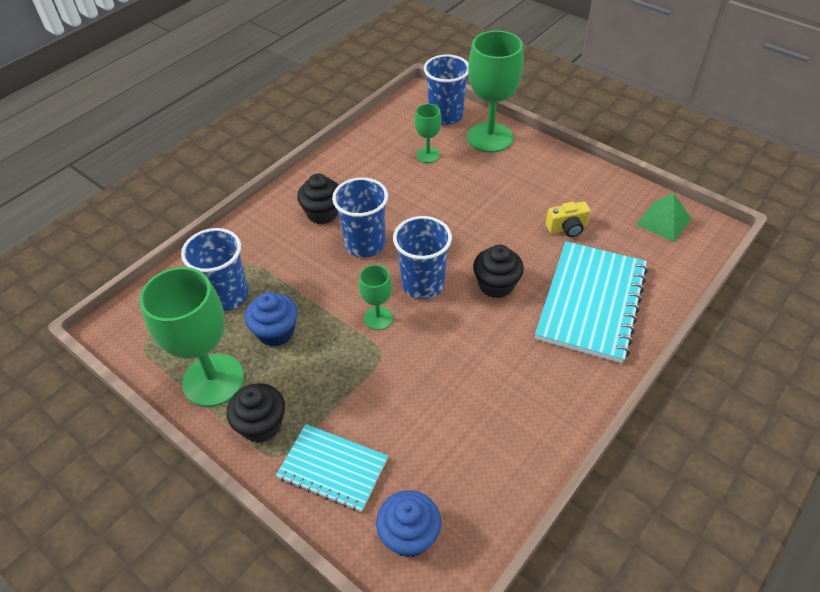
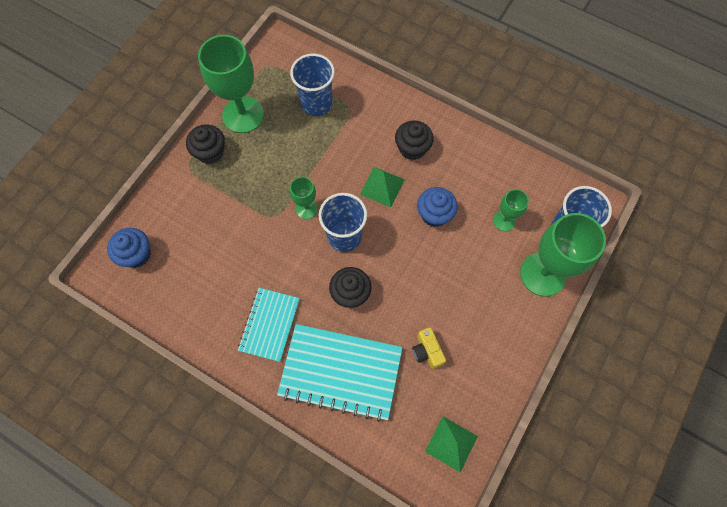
camera: 80 degrees right, 20 degrees up
(276, 332) = (286, 143): blue cupcake -> blue cupcake (434, 214)
(333, 468) = (180, 201): turquoise notebook -> turquoise notebook (269, 325)
(365, 244) = (382, 186): blue cup -> green pyramid

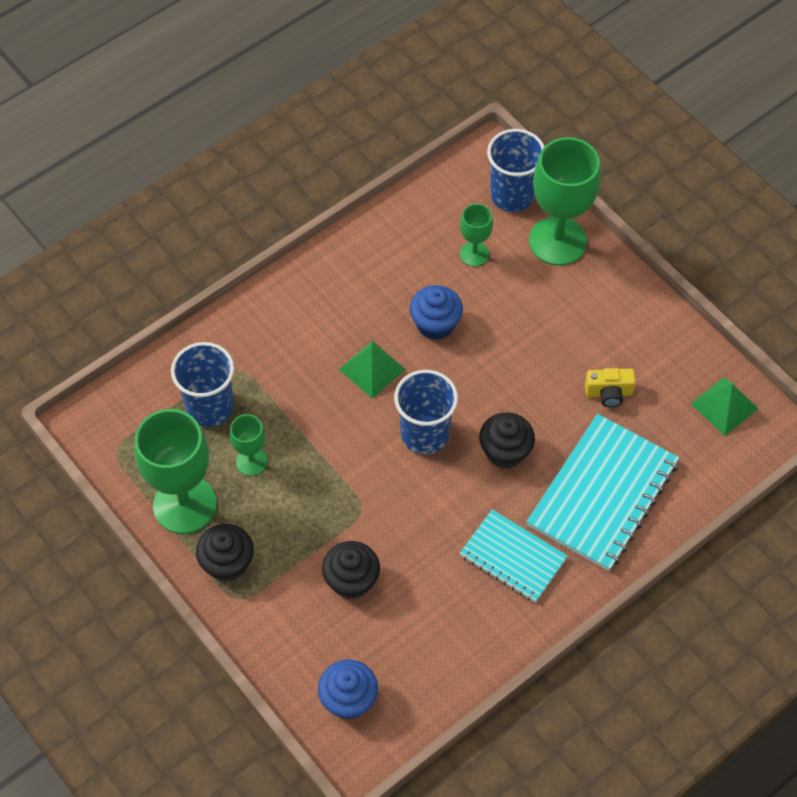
camera: 70 degrees left, 10 degrees down
(306, 209) = (367, 467): green goblet -> green goblet (251, 461)
(412, 148) = (331, 317): black cupcake -> black cupcake (351, 580)

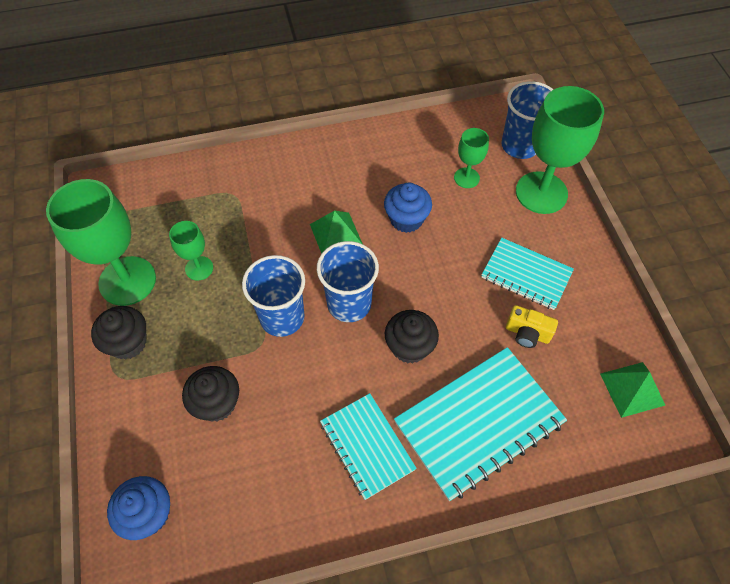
camera: 25 degrees right, 0 degrees up
(210, 407) = (195, 214): blue cup -> blue cup (282, 317)
(581, 335) = (526, 275): none -> turquoise notebook

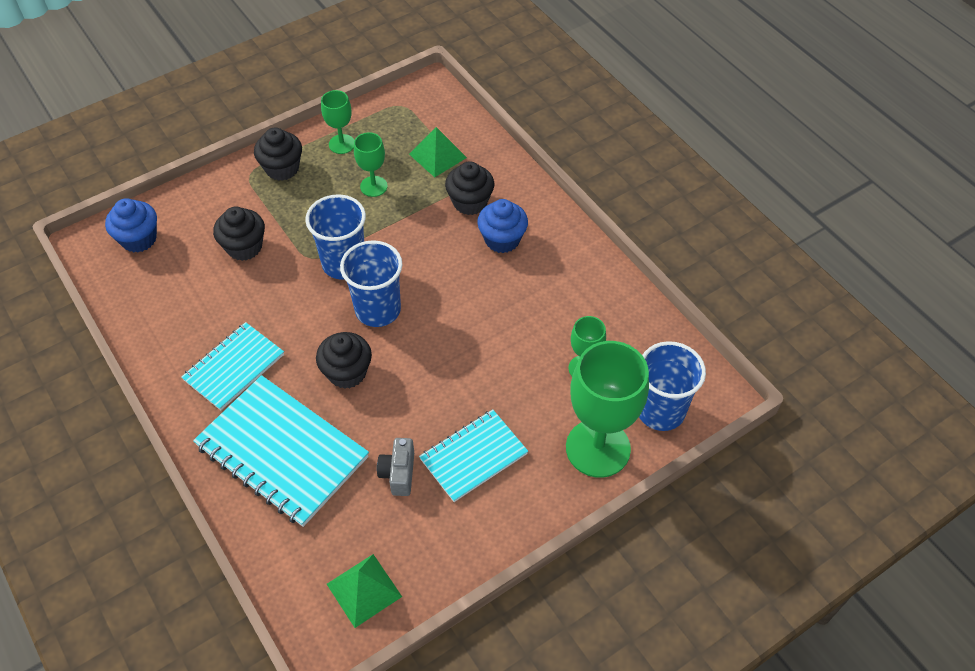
camera: 70 degrees right, 5 degrees down
(127, 281) = (342, 144): green goblet -> green goblet, size x0.50
(260, 200) = (470, 202): none -> black cupcake
(336, 234) = (455, 274): green pyramid -> green pyramid (437, 155)
(406, 219) = (500, 328): blue cupcake -> blue cupcake (502, 239)
(526, 275) = (473, 456): turquoise notebook -> turquoise notebook turned 45 degrees clockwise
(527, 333) = (398, 473): yellow camera -> grey camera

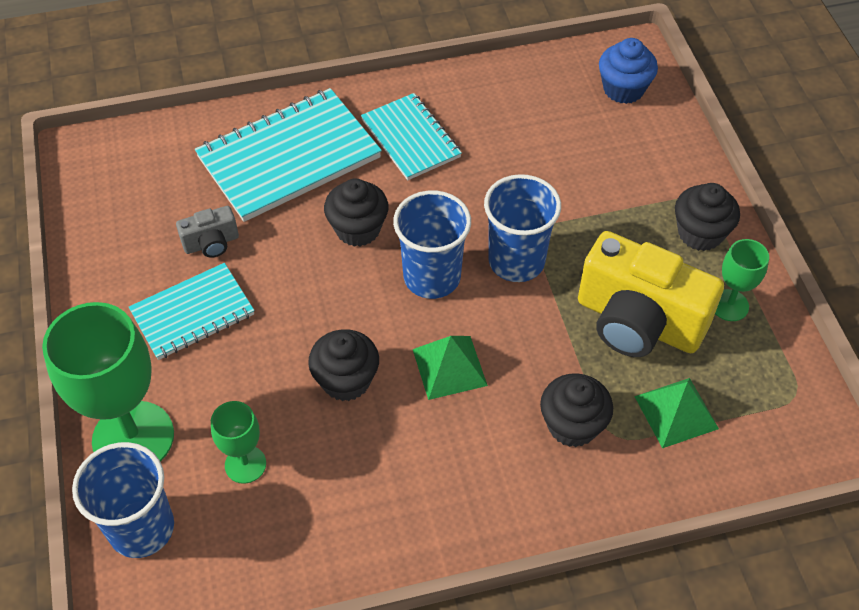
camera: 110 degrees right, 0 degrees up
(244, 247) = (578, 175): black cupcake -> black cupcake (346, 380)
(364, 590) = (108, 187): green pyramid -> green pyramid (449, 367)
(373, 186) = (638, 322): green goblet -> yellow camera
(398, 473) = (211, 243): grey camera -> grey camera turned 135 degrees clockwise
(473, 456) = (192, 313): turquoise notebook -> turquoise notebook turned 75 degrees clockwise
(502, 239) = (490, 442): blue cupcake -> none

